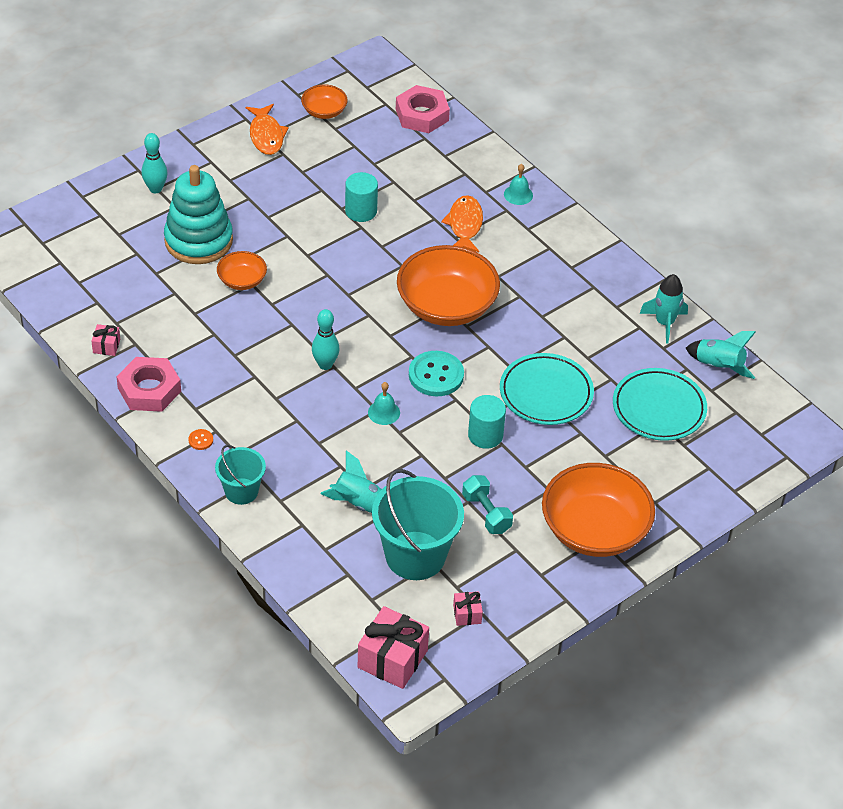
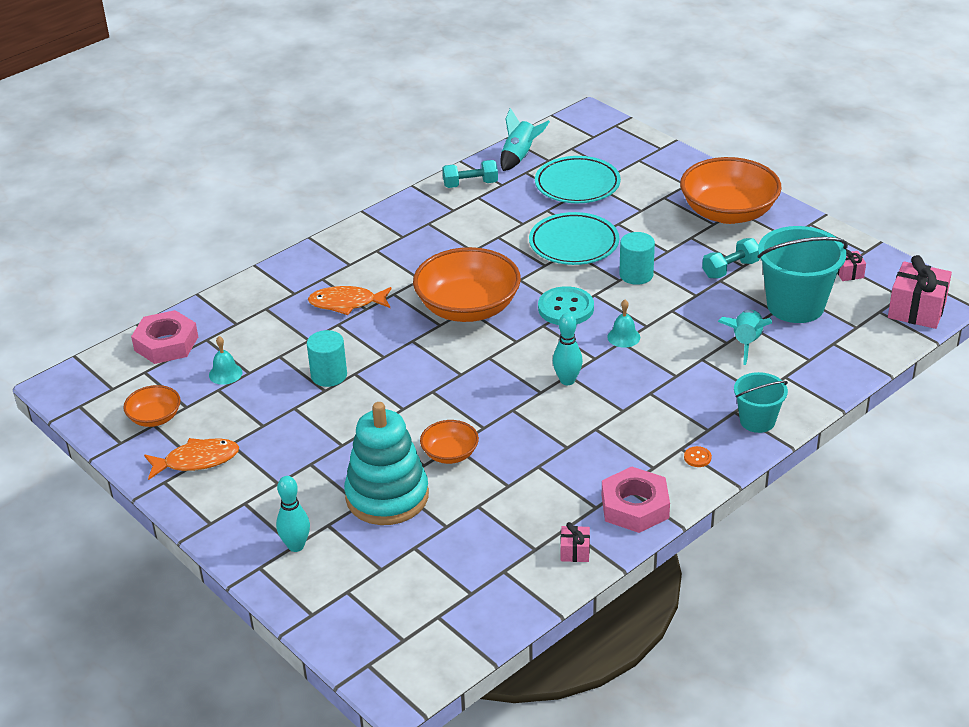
camera: 90 degrees left, 10 degrees down
(518, 194) = (298, 272): turquoise bell -> turquoise bell (225, 373)
(664, 323) = (470, 184): turquoise rocket -> turquoise dumbbell

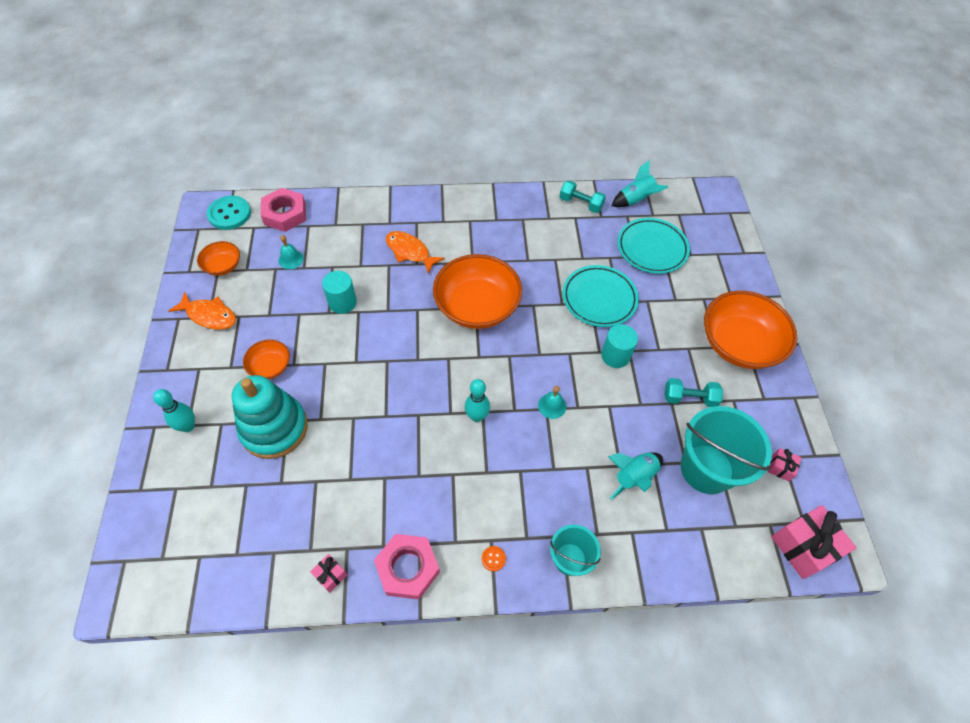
camera: 35 degrees right, 20 degrees up
(450, 454) = (344, 422): orange bowl -> orange bowl (270, 366)
(566, 308) = (538, 351): turquoise button -> turquoise button (229, 214)

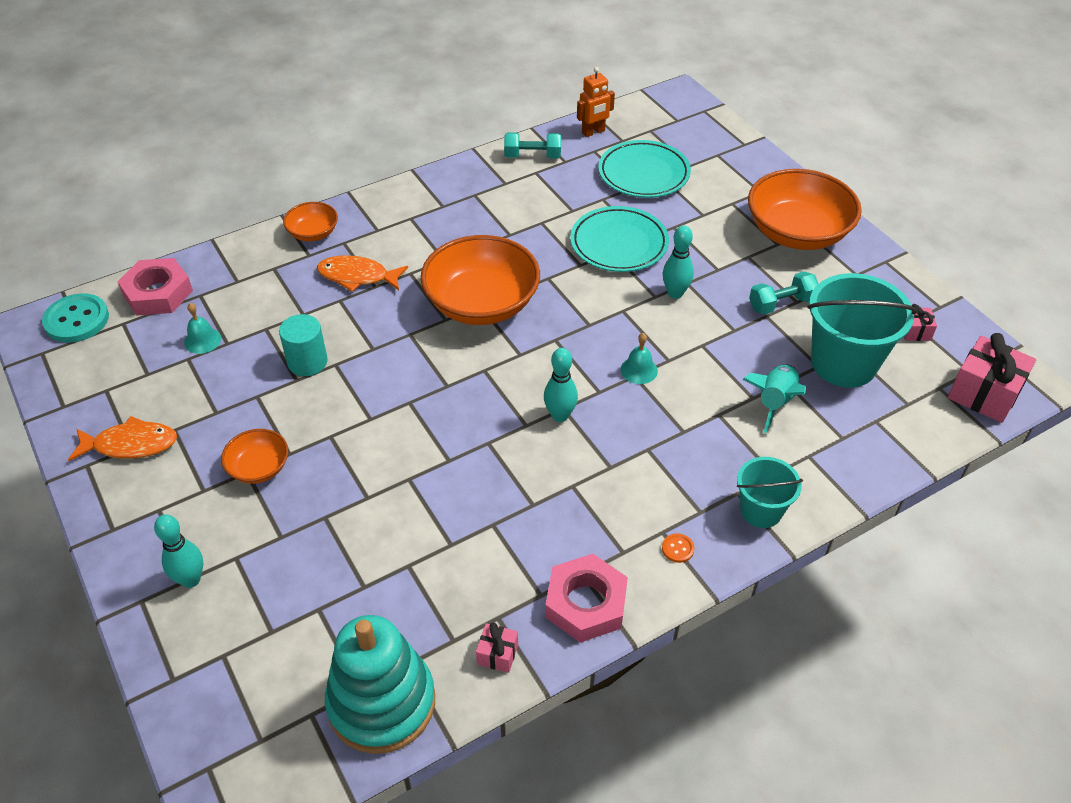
camera: 25 degrees left, 10 degrees down
(223, 266) = (110, 382): orange bowl -> orange bowl (313, 233)
(274, 428) = (313, 532): turquoise stacking toy -> turquoise stacking toy (382, 703)
(615, 355) = (675, 293): turquoise cylinder -> turquoise bowling pin
(636, 200) = (593, 132): turquoise rocket -> orange robot

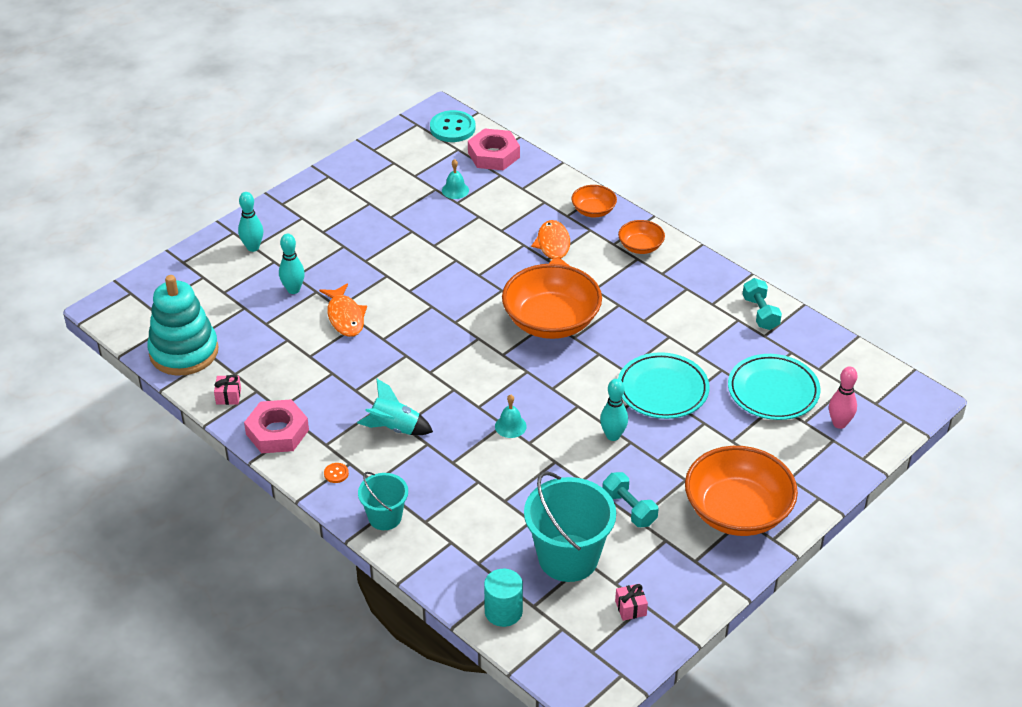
camera: 75 degrees right, 5 degrees down
(131, 444) = (350, 189): orange fish -> orange fish (345, 317)
(259, 468) = (348, 250): orange bowl -> orange bowl (640, 246)
(307, 362) = (453, 245): turquoise cylinder -> turquoise cylinder (503, 611)
(560, 415) = (445, 388): turquoise bowling pin -> turquoise bowling pin (293, 290)
(593, 132) = (820, 346): orange robot -> none
(697, 146) = (839, 423): none -> pink bowling pin
(774, 402) = (503, 515): turquoise rocket -> turquoise rocket (395, 428)
(984, 394) = (565, 661): pink gift -> none

